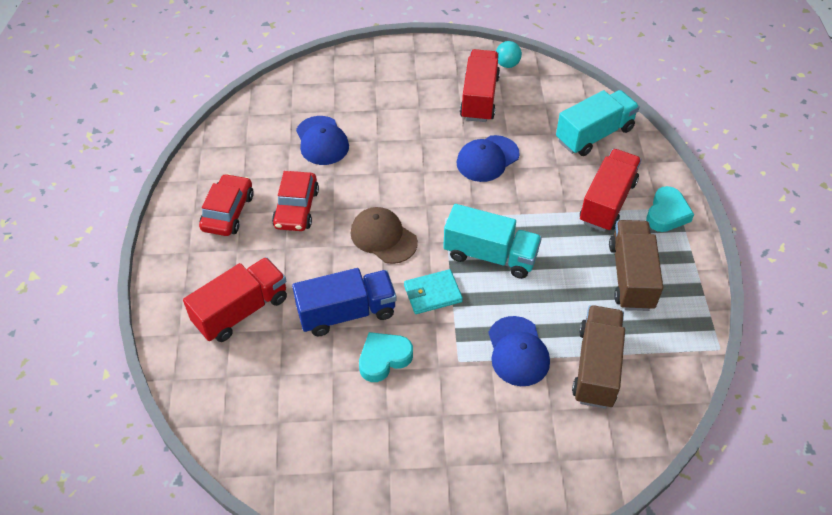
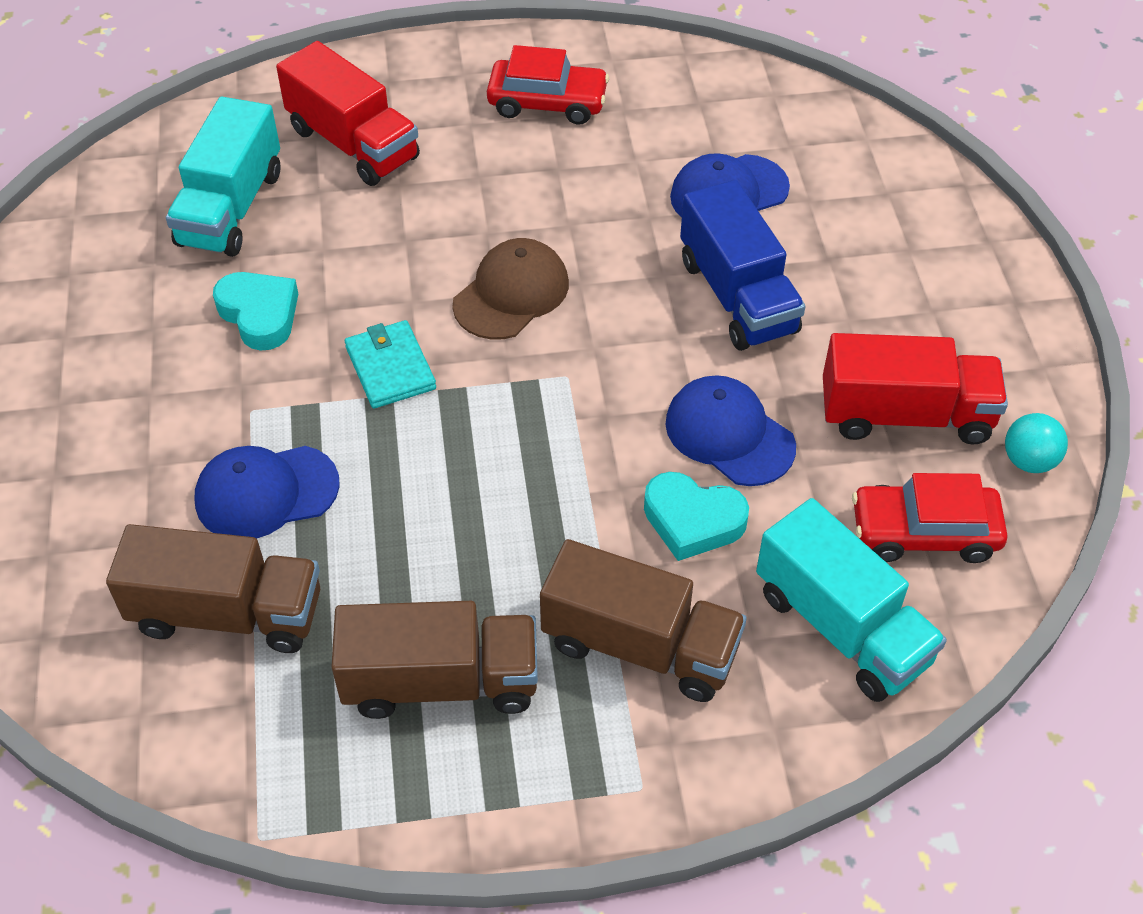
camera: 85 degrees right, 0 degrees up
(296, 208) = (564, 179): red car -> red car (924, 533)
(347, 313) = (349, 262): blue truck -> blue truck (737, 296)
(490, 255) = (481, 447): turquoise truck -> turquoise truck (231, 208)
(607, 202) = (640, 646): red truck -> brown truck
(667, 213) = (621, 763): turquoise heart -> turquoise heart (692, 521)

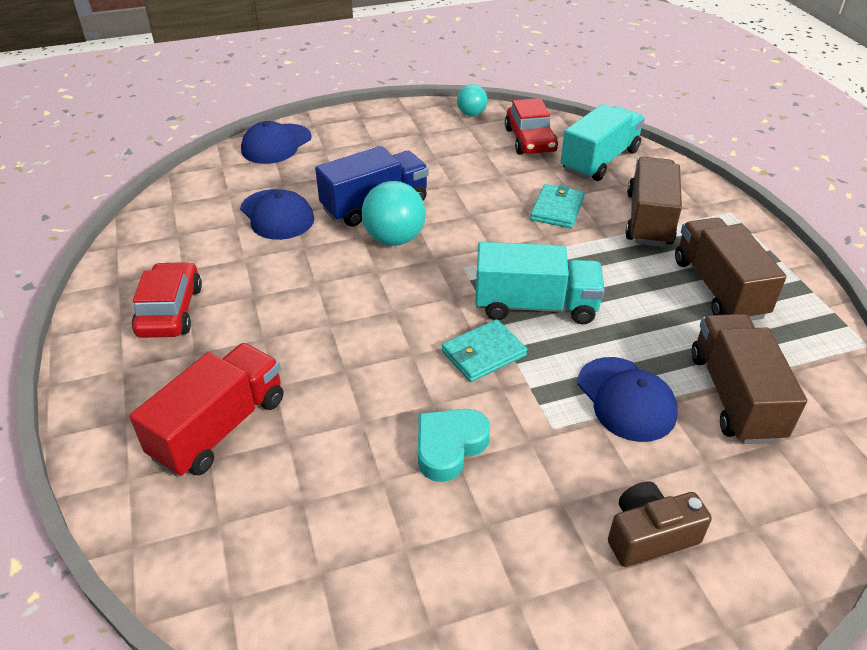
camera: 100 degrees left, 10 degrees down
(80, 457) = (649, 535): none -> brown camera
(231, 208) = (315, 504): turquoise truck -> turquoise truck (535, 306)
(511, 294) = (393, 302): brown cap -> none
(649, 309) = (394, 239): none -> turquoise ball
(692, 521) = (557, 209): turquoise heart -> turquoise wallet
(729, 434) = (489, 201): blue cap -> blue cap (276, 144)
(905, 415) = (453, 147): red truck -> none

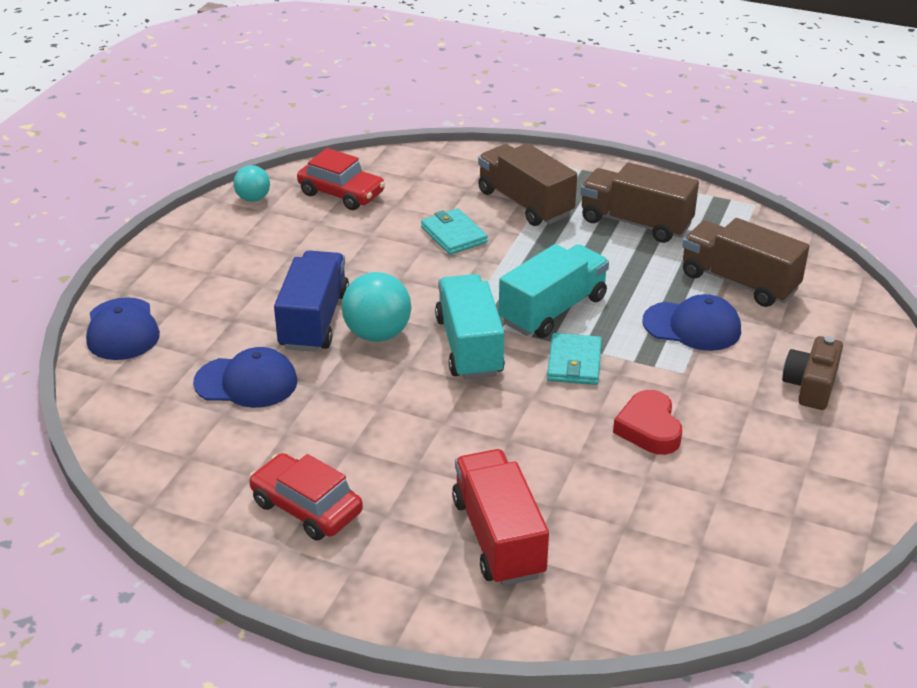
camera: 50 degrees left, 5 degrees down
(449, 447) = (649, 428): turquoise heart -> red heart
(600, 160) = (421, 179): turquoise truck -> turquoise truck (469, 346)

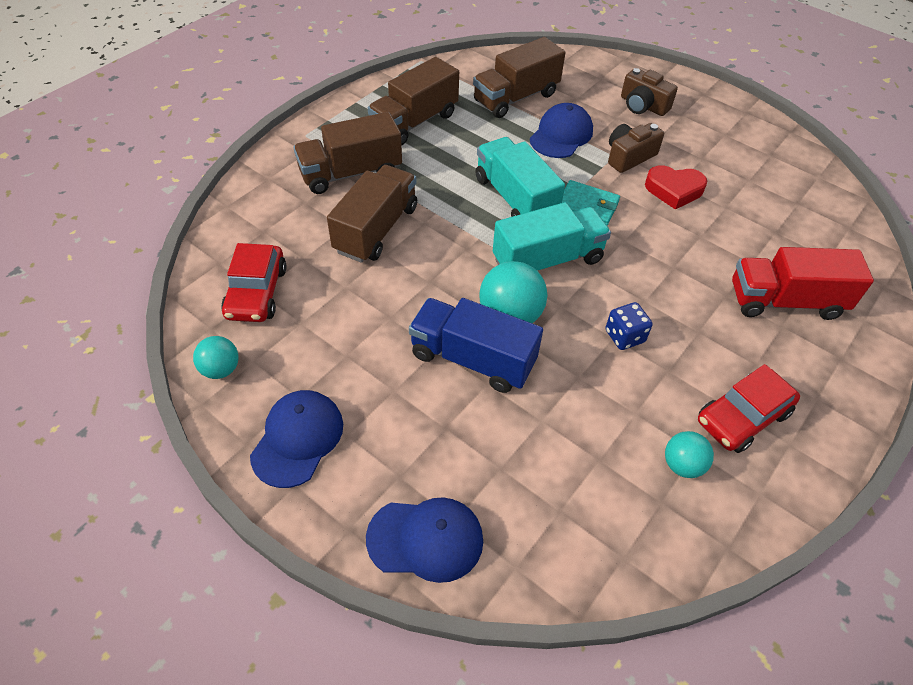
camera: 75 degrees left, 15 degrees up
(233, 467) = (682, 465): none -> turquoise ball
(246, 382) = (555, 432): blue cap -> blue cap (298, 439)
(341, 193) = (257, 292): red car -> red car turned 135 degrees clockwise
(384, 413) = (624, 336): none -> blue dice
(453, 235) = (376, 229): turquoise wallet -> brown truck
(469, 346) = (547, 260): turquoise truck -> turquoise truck turned 150 degrees clockwise
(689, 385) = (629, 157): none -> brown camera

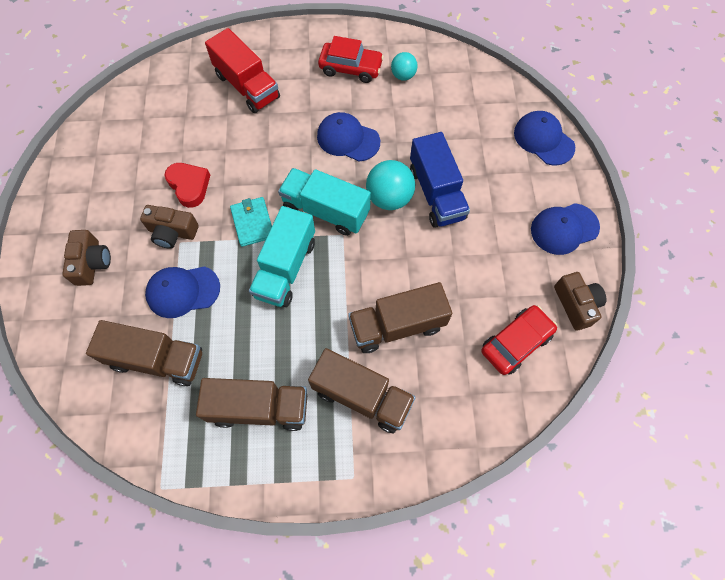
camera: 130 degrees left, 15 degrees up
(221, 369) = (576, 304): turquoise ball -> brown camera
(624, 336) = (348, 139): blue dice -> blue cap

